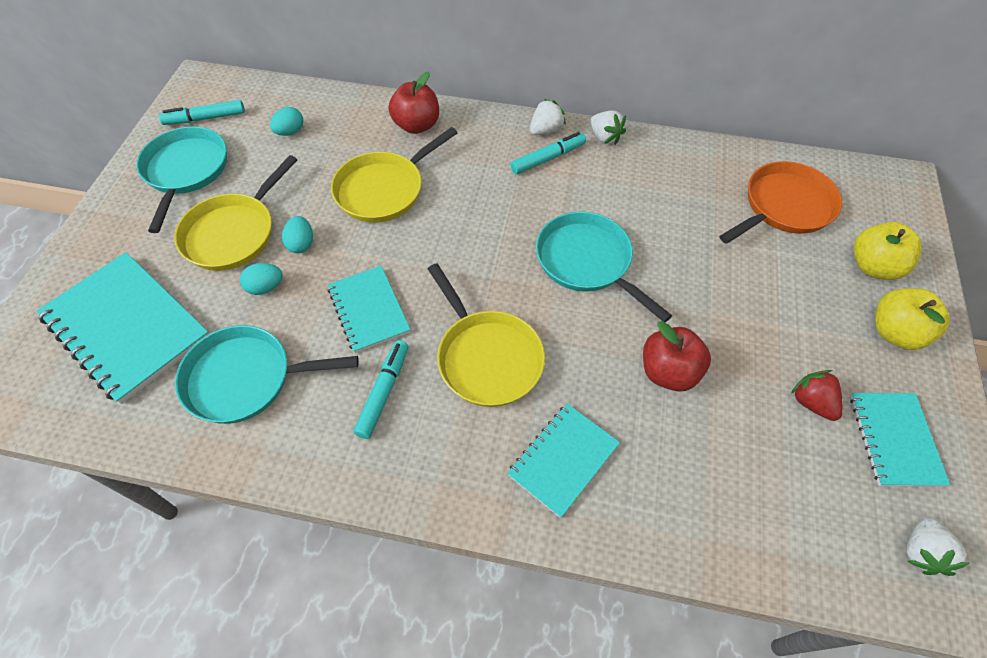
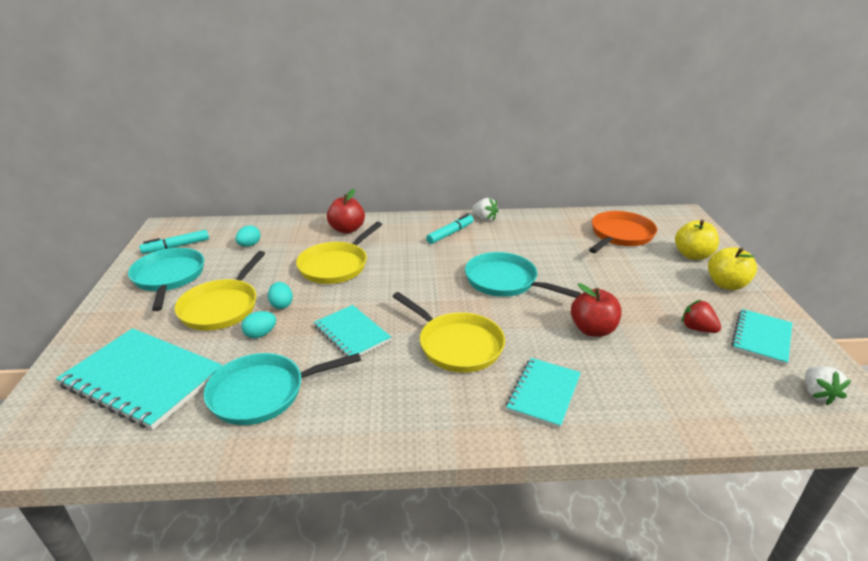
camera: 15 degrees left, 25 degrees down
(383, 392) = (384, 380): turquoise marker -> none
(545, 130) = (442, 220): white strawberry -> none
(894, 440) = (761, 338): turquoise notebook -> turquoise notebook turned 45 degrees clockwise

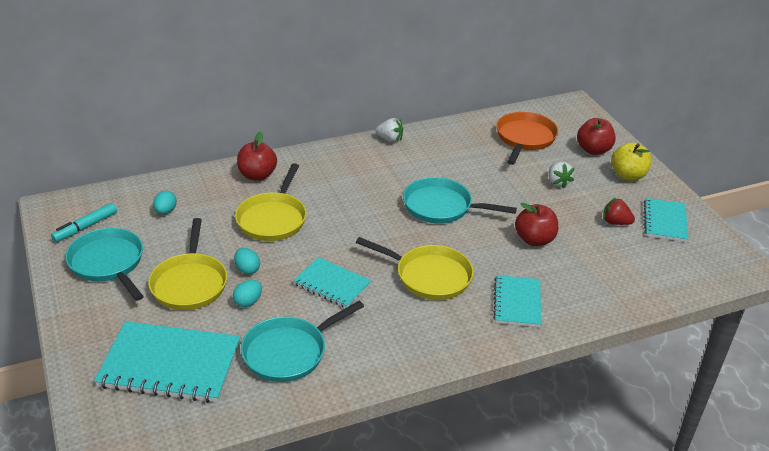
camera: 20 degrees left, 5 degrees up
(450, 233) = (365, 163): turquoise marker -> none
(692, 255) = (593, 150): yellow apple -> red apple
(817, 394) = (712, 260): white strawberry -> white strawberry (558, 182)

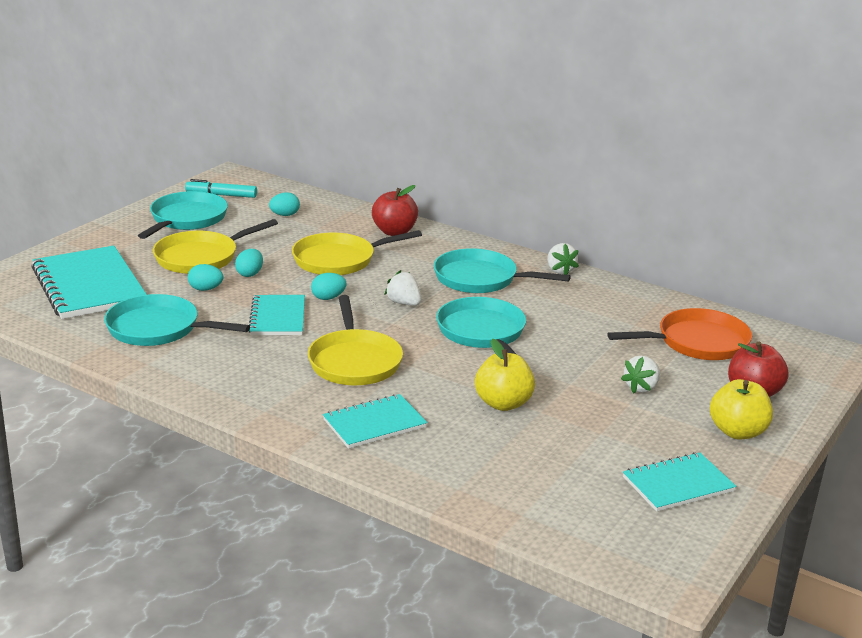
camera: 55 degrees right, 10 degrees down
(326, 248) = (328, 298): none -> turquoise egg
(368, 173) = (480, 279): none -> turquoise pan
(369, 219) = (404, 303): none -> white strawberry
(534, 240) = (503, 403): red apple -> yellow apple
(615, 222) = (619, 448): red strawberry -> none

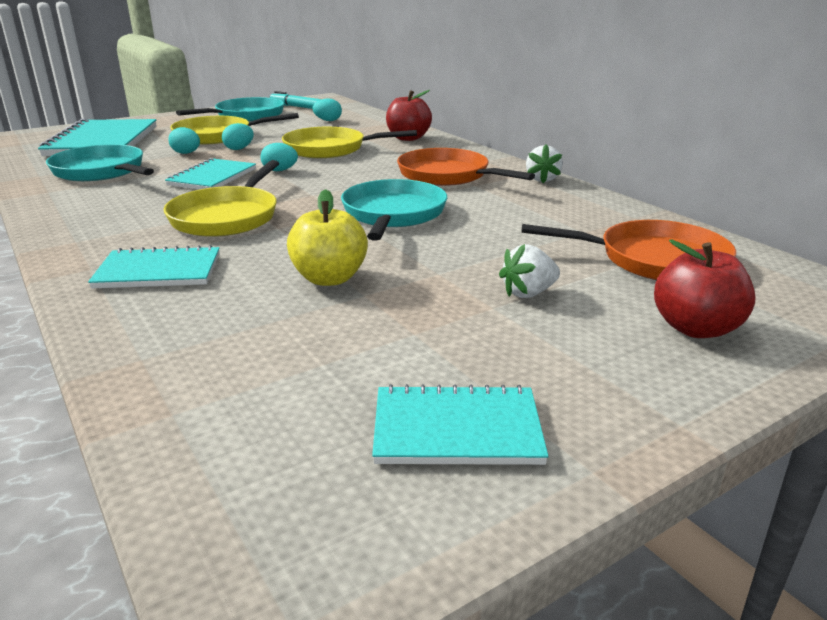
camera: 25 degrees right, 0 degrees up
(404, 303) = (345, 182): white strawberry -> none
(480, 279) = (448, 175): turquoise pan -> orange pan
(737, 432) = (628, 374): yellow apple -> none

